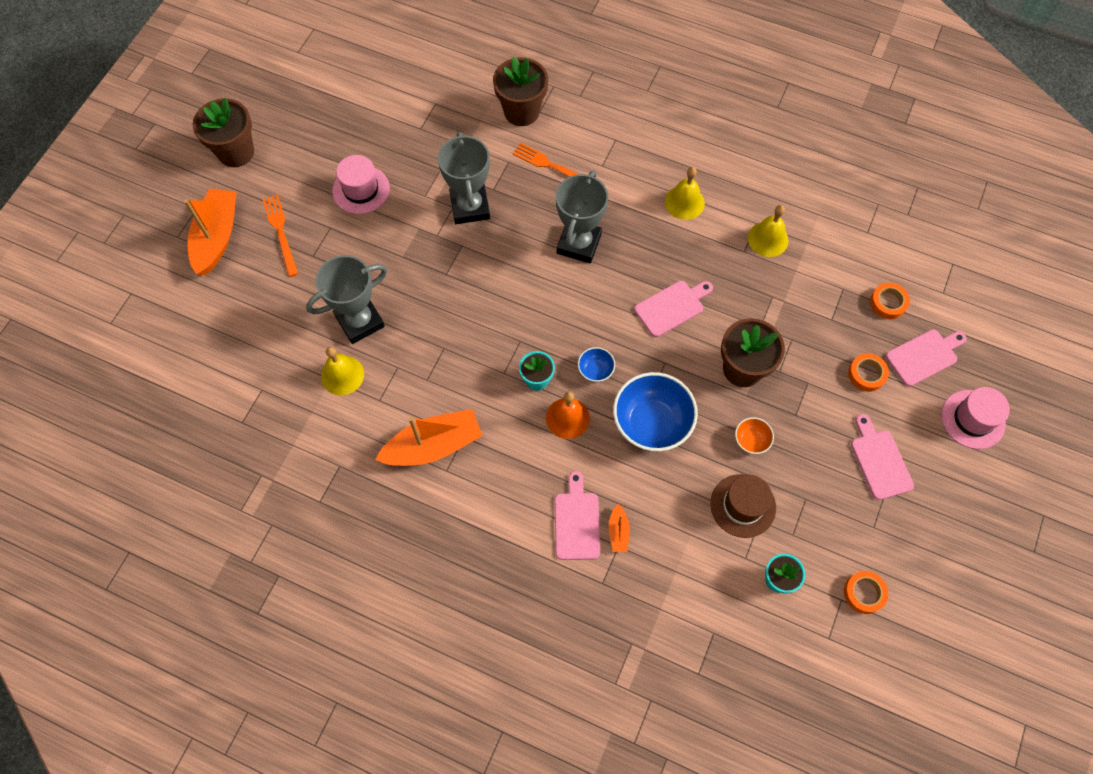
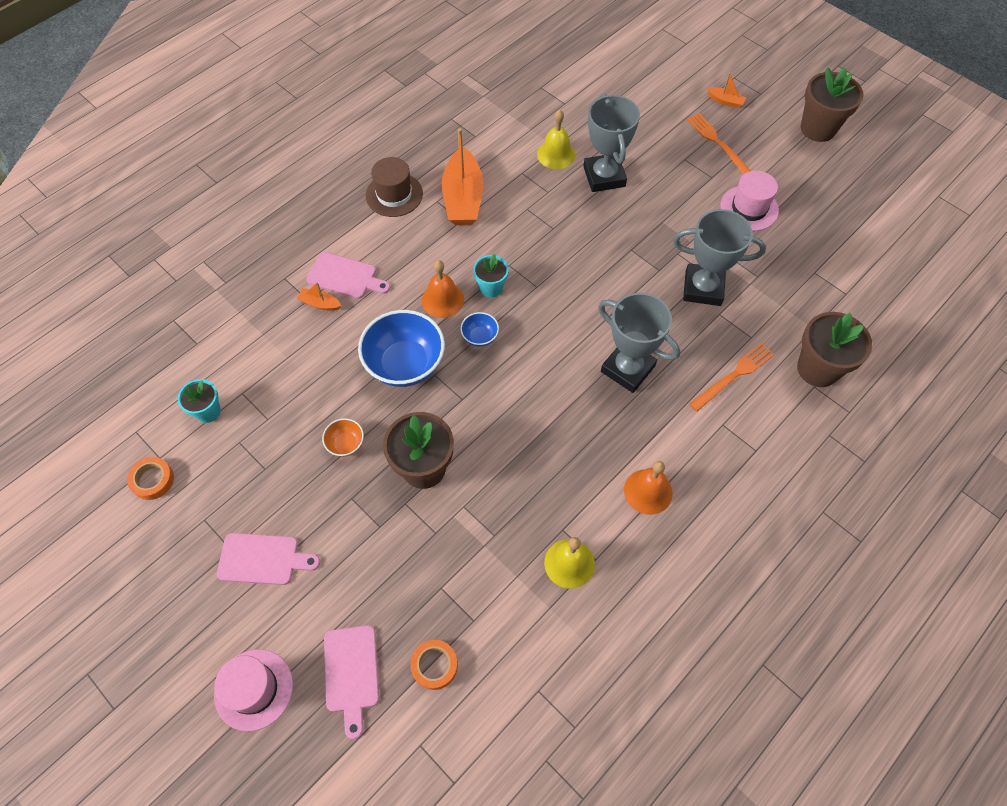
camera: 110 degrees right, 5 degrees down
(217, 237) = (725, 101): orange boat -> orange boat, size x0.45
(280, 232) = (717, 142): orange fork -> orange fork turned 120 degrees counterclockwise
(672, 307) = (521, 428): pink cutting board -> none
(684, 202) = (648, 491): yellow bell -> orange bell
(743, 505) = (288, 410): brown hat -> brown hat (394, 194)
(866, 374) = (360, 594): orange tape -> none

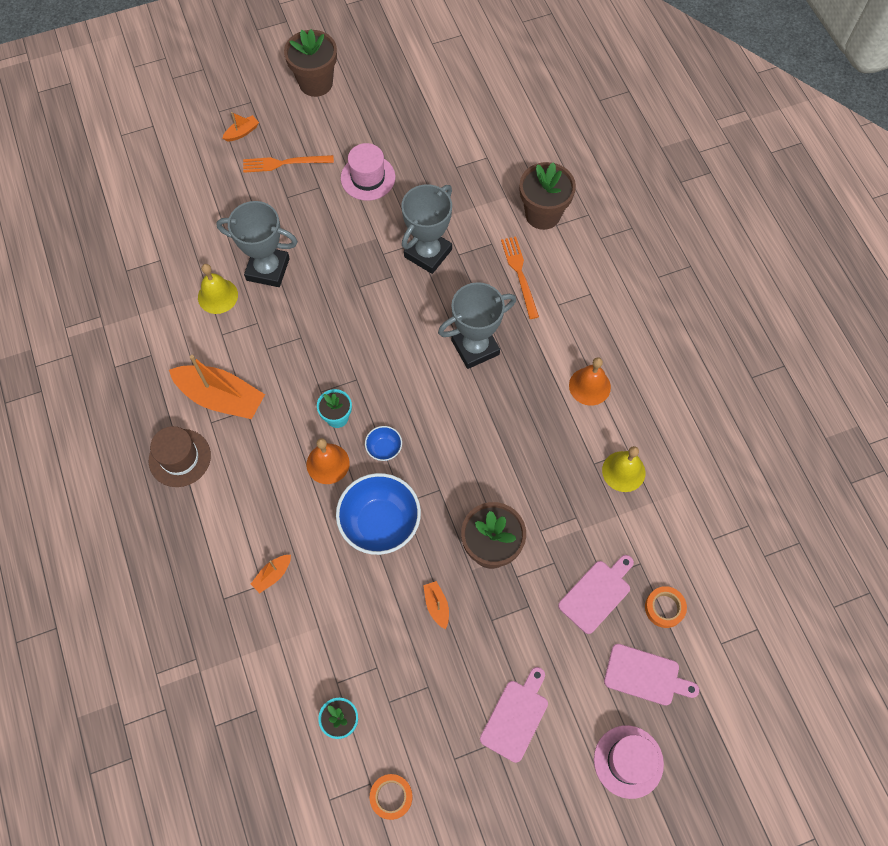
camera: 65 degrees left, 5 degrees up
(345, 277) = (254, 540): pink cutting board -> pink cutting board (597, 594)
(346, 444) = (436, 606): orange bowl -> orange boat

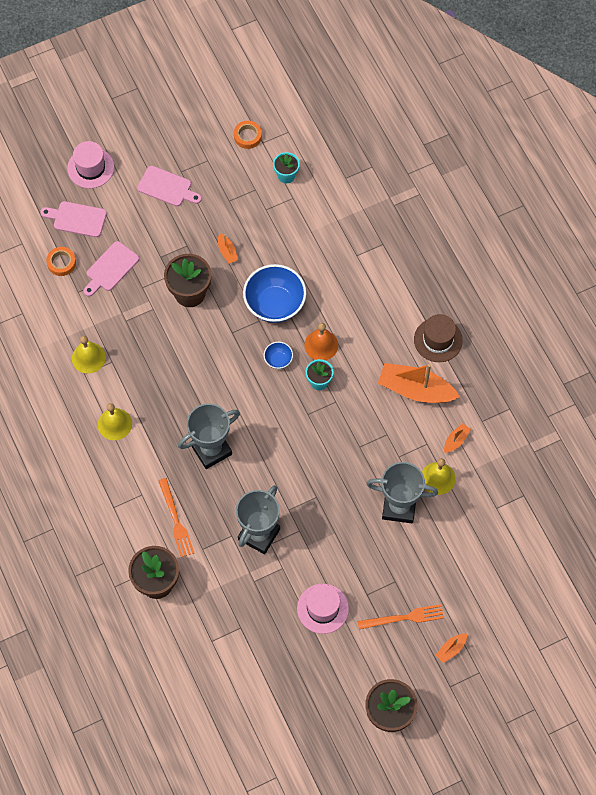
camera: 175 degrees right, 0 degrees up
(273, 575) = (349, 262): orange boat -> orange boat (456, 440)
(516, 717) = (167, 187): pink cutting board -> pink cutting board turned 90 degrees counterclockwise
(589, 386) = (114, 424): orange bell -> yellow bell

